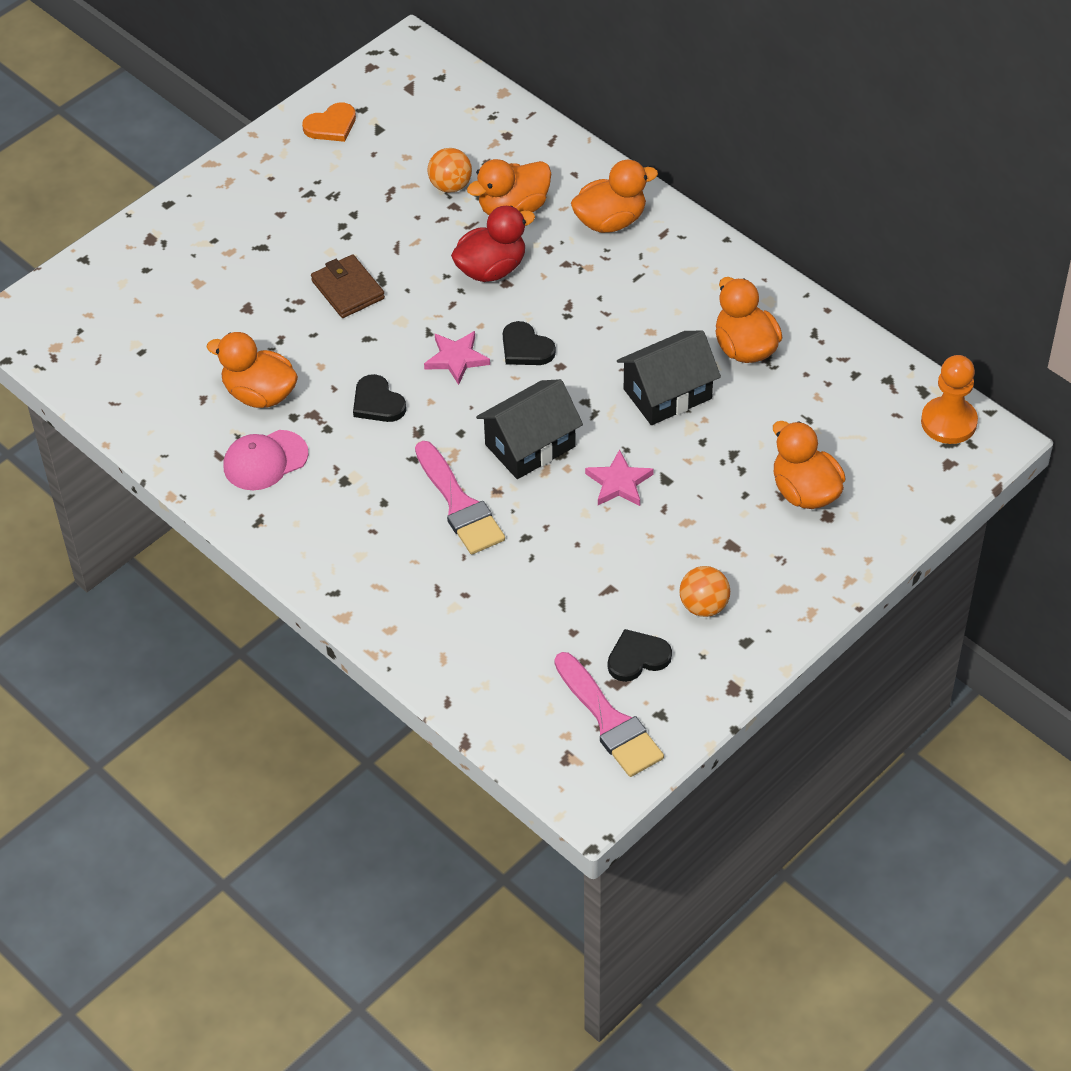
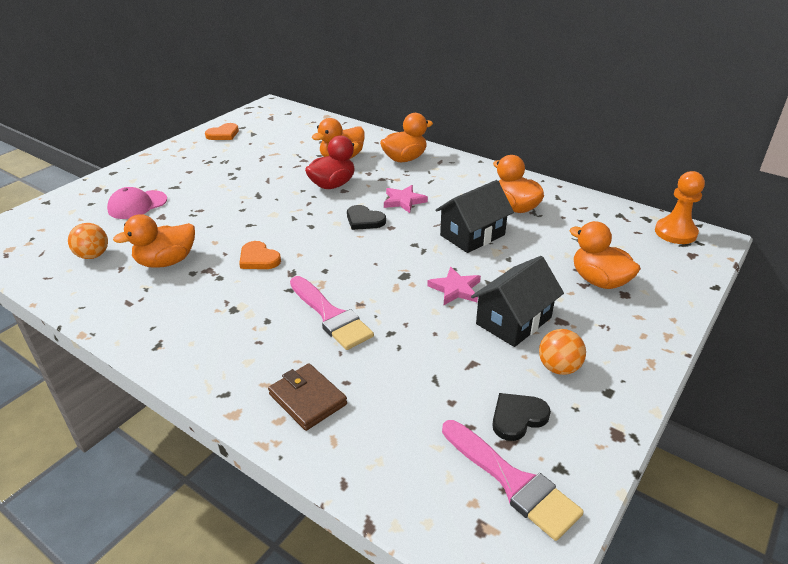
camera: 10 degrees left, 15 degrees down
(259, 394) = (166, 262): orange duck -> orange duck turned 45 degrees counterclockwise
(265, 460) = (167, 302): pink cap -> pink cap (137, 205)
(348, 290) = (234, 202): brown wallet -> brown wallet (307, 399)
(377, 402) = (258, 258): black heart -> orange heart
(450, 186) = (300, 152): orange ball -> orange ball (93, 255)
(456, 359) = (315, 230): pink star -> pink star (403, 201)
(530, 445) = (380, 273): black house -> black house (513, 321)

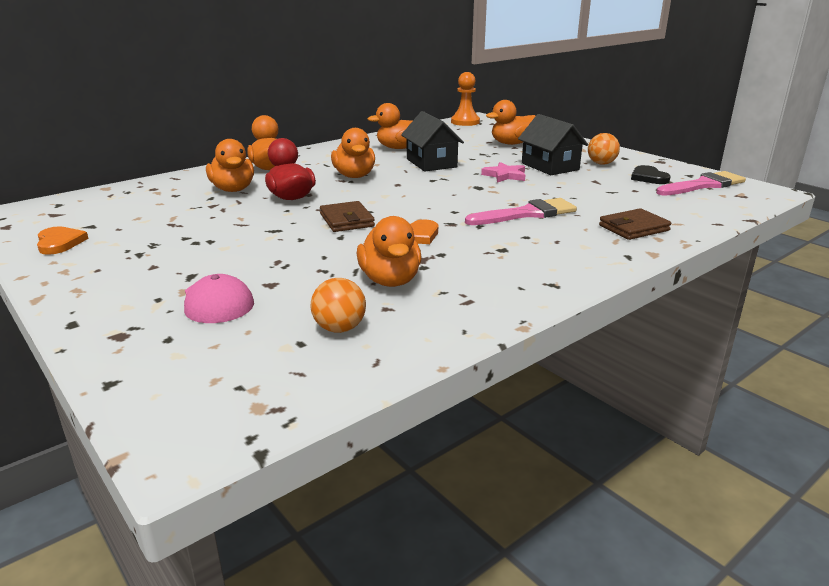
camera: 75 degrees left, 10 degrees down
(286, 220) = (346, 220): none -> brown wallet
(364, 220) = (376, 191): black heart -> none
(403, 201) = (354, 176): pink star -> orange duck

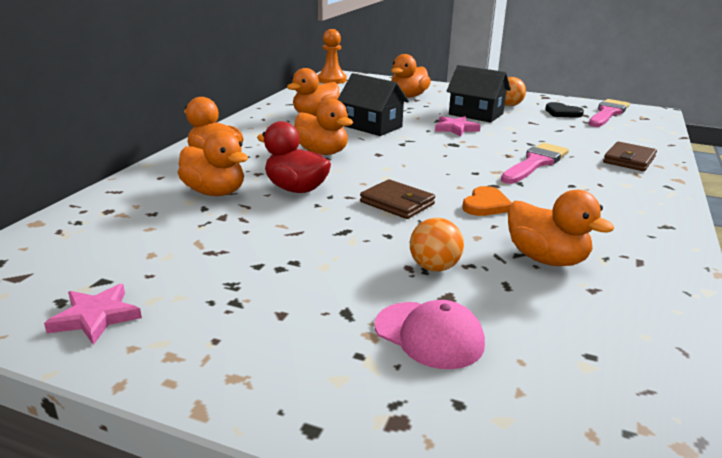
camera: 30 degrees left, 0 degrees up
(59, 243) = (96, 317): orange heart -> pink star
(339, 328) = (594, 326): orange ball -> orange ball (434, 267)

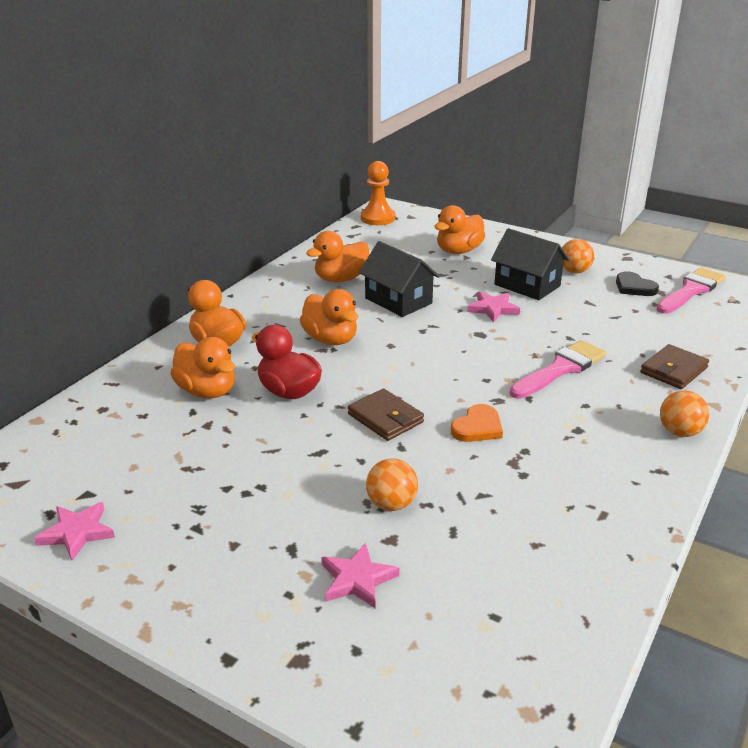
camera: 10 degrees right, 5 degrees up
(429, 335) = (357, 579): pink cap -> pink star
(546, 259) = (507, 503): orange duck -> none
(663, 199) = (679, 432): none -> orange ball

